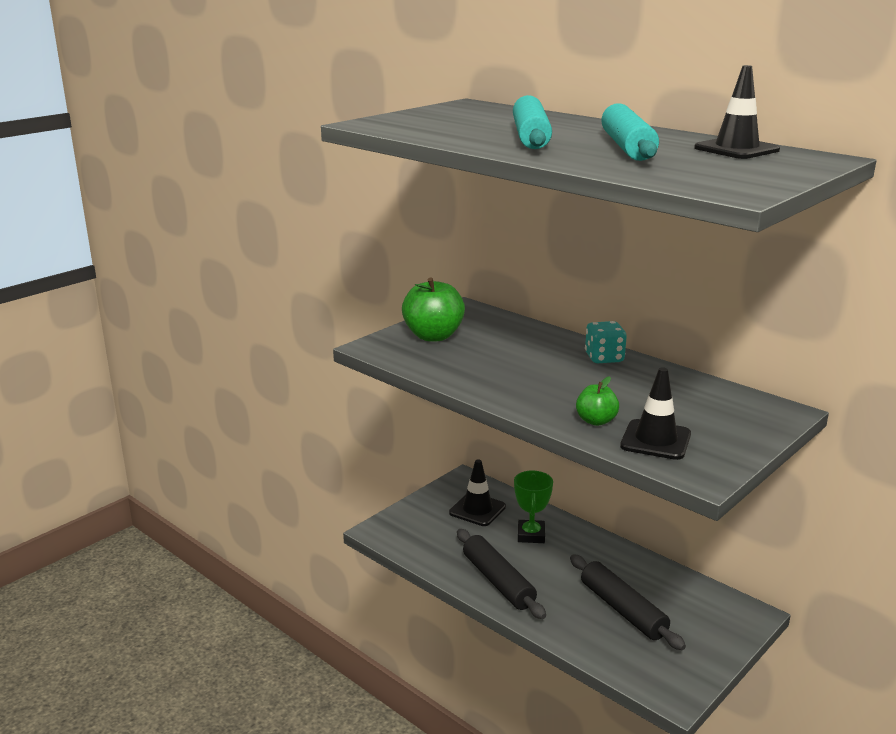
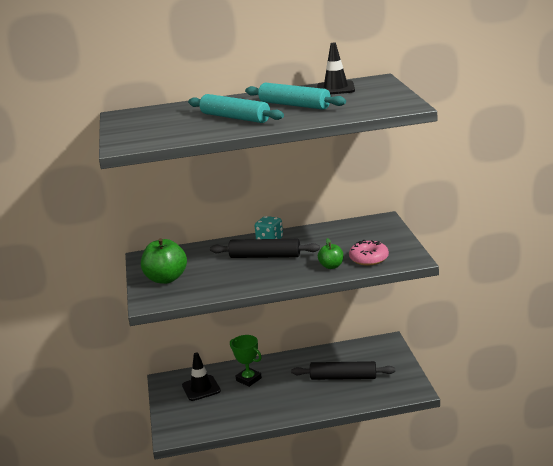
camera: 50 degrees left, 0 degrees up
(498, 581) = (274, 409): black rolling pin -> black rolling pin (265, 256)
(655, 440) = (368, 258): black traffic cone -> pink donut

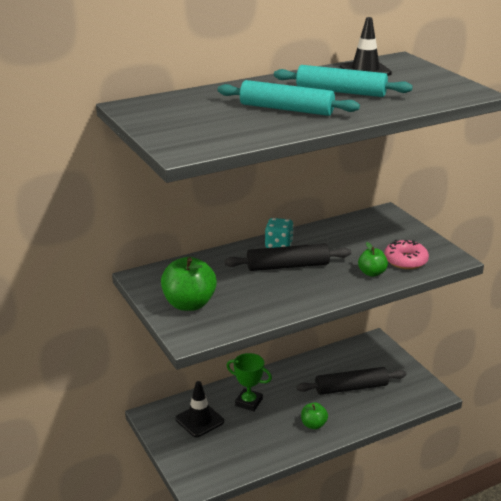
camera: 20 degrees left, 5 degrees up
(293, 403) = (313, 425): none -> green apple

